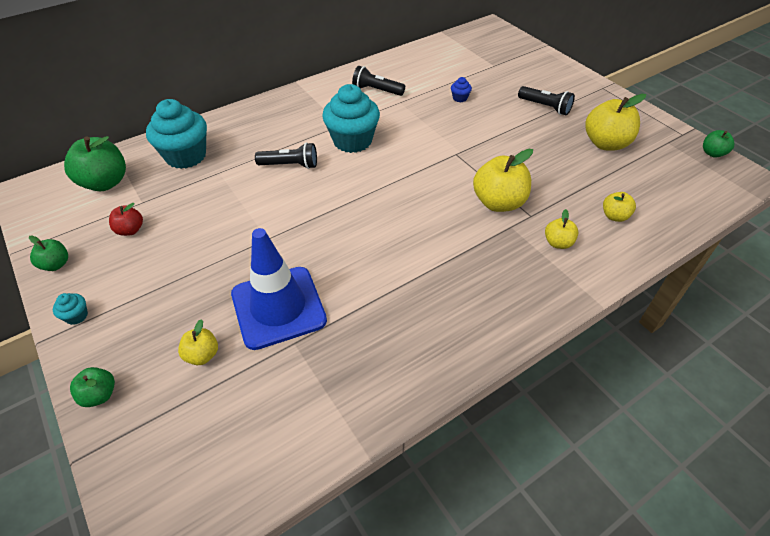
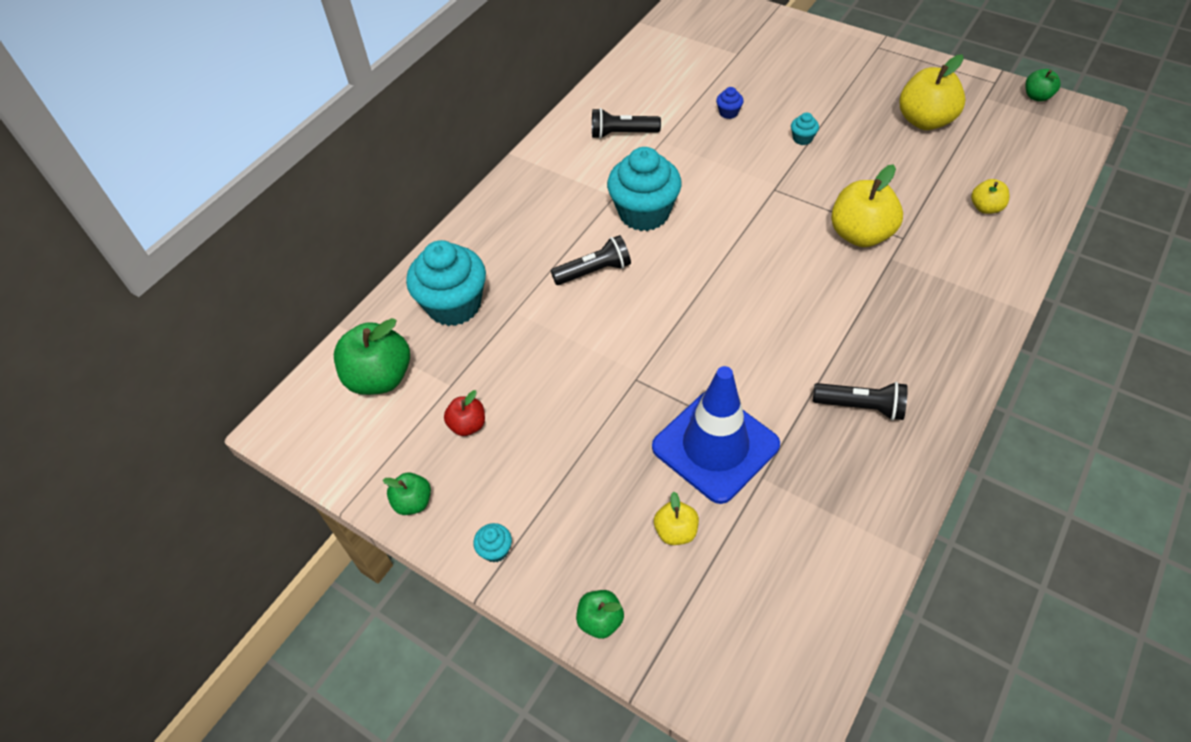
camera: 20 degrees left, 5 degrees up
(501, 128) = (802, 138): none -> turquoise cupcake
(545, 107) = (832, 94): black flashlight -> black flashlight (861, 406)
(558, 243) = (949, 260): yellow apple -> none

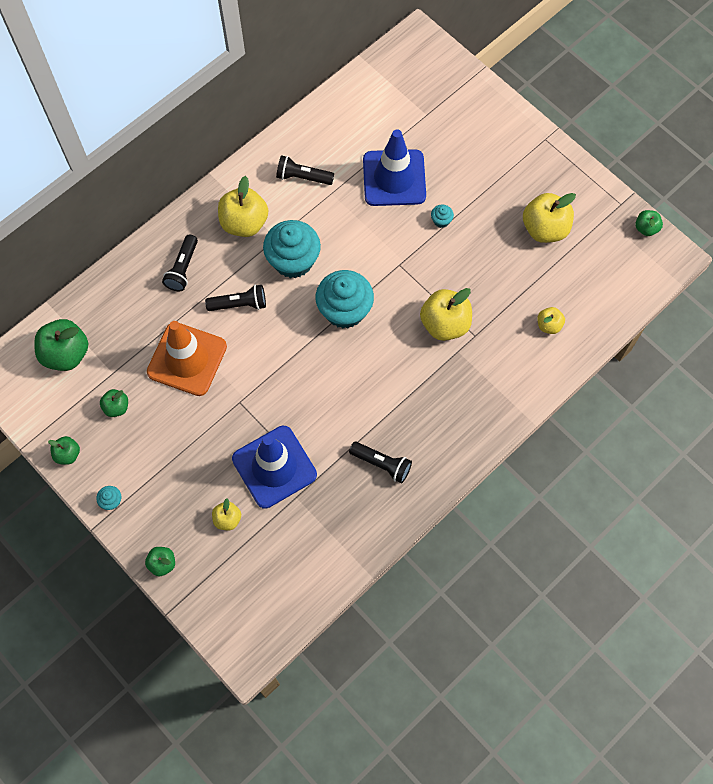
camera: 10 degrees right, 15 degrees up
(454, 305) = (131, 307): turquoise cupcake -> turquoise cupcake (345, 310)
(468, 425) = (116, 407): red apple -> green apple
(509, 251) = (183, 269): none -> black flashlight
(547, 346) = (187, 359): none -> orange traffic cone
(569, 190) = (244, 223): none -> yellow apple
(728, 113) = (394, 178): blue cupcake -> blue traffic cone

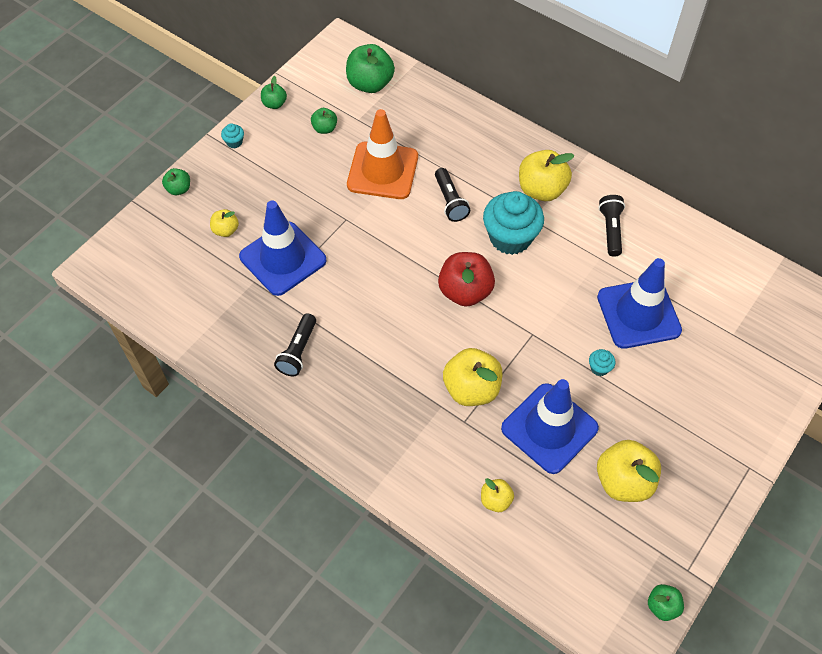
camera: 80 degrees right, 10 degrees down
(183, 269) = (477, 150): black flashlight -> none
(345, 310) = (465, 291): turquoise cupcake -> red apple
(491, 271) = (549, 428): none -> blue traffic cone

